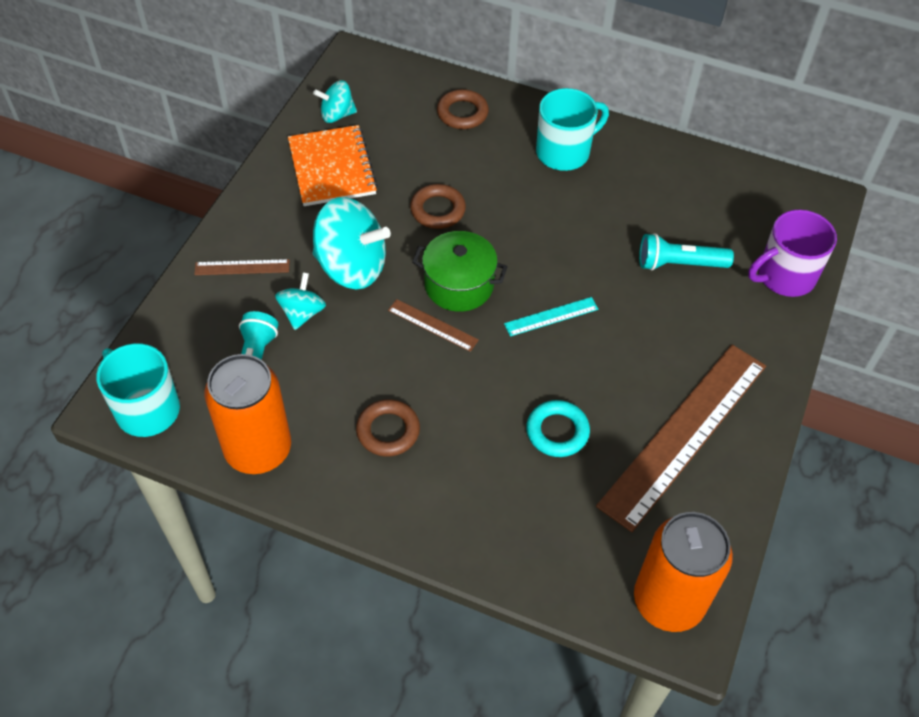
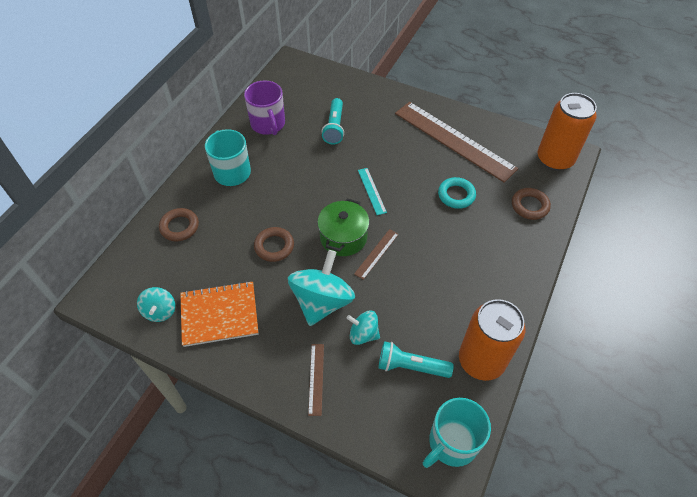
camera: 85 degrees left, 0 degrees up
(388, 431) = (461, 281): brown ring -> brown ring (529, 206)
(784, 276) = (347, 85): purple mug -> purple mug (268, 124)

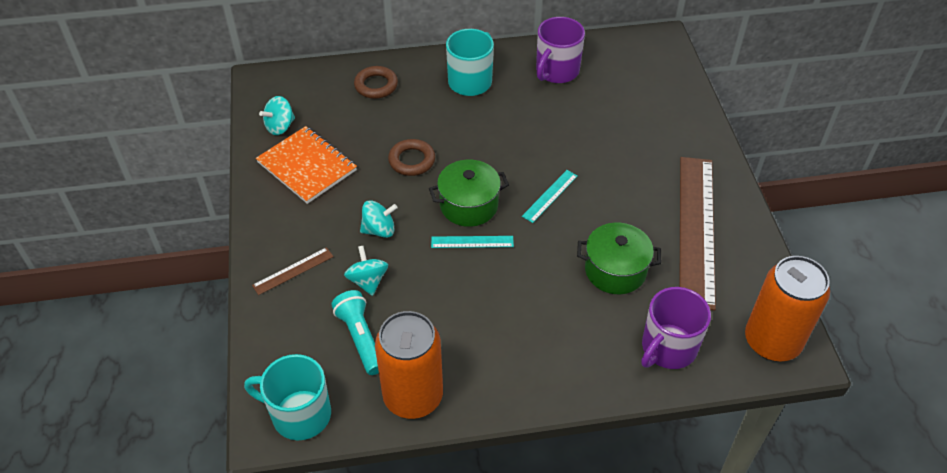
camera: 55 degrees right, 5 degrees down
(322, 301) = (379, 230): turquoise spinning top -> turquoise spinning top, size x0.54
(334, 127) = (606, 121): turquoise flashlight -> none
(376, 253) = (472, 242): brown ruler -> turquoise ruler
(456, 195) = (615, 270): turquoise ring -> green pot
(529, 206) = (668, 348): brown ring -> purple mug

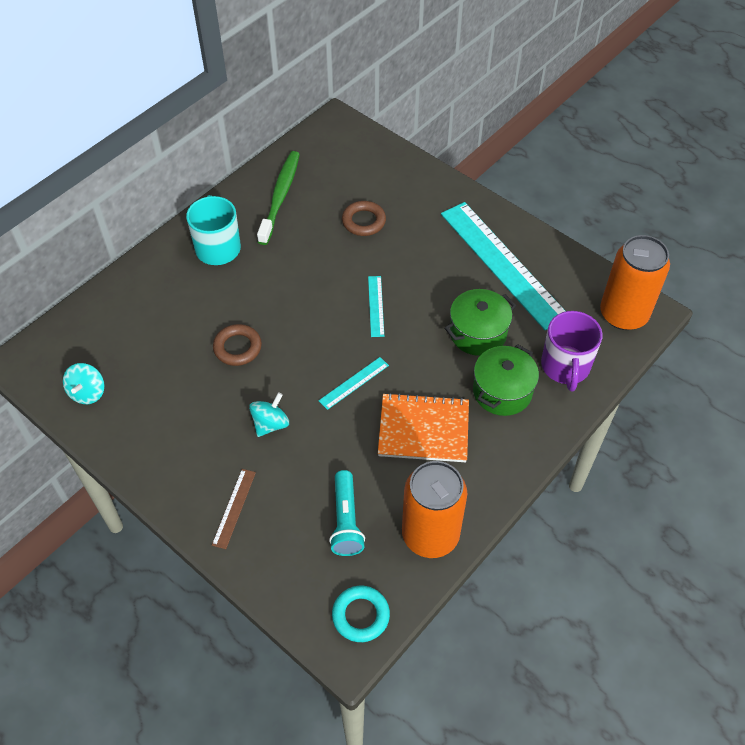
camera: 40 degrees left, 5 degrees up
(299, 414) = (360, 615): turquoise mug -> turquoise ring
(307, 166) = (151, 412): orange notebook -> orange notebook (423, 429)
(360, 338) = (346, 521): turquoise flashlight -> turquoise flashlight turned 120 degrees counterclockwise
(368, 281) = (304, 472): turquoise spinning top -> none
(376, 85) = (138, 301): brown ring -> brown ring (363, 221)
(469, 205) = (321, 355): green pot -> green pot (502, 391)
(556, 71) = (280, 197): purple mug -> green toothbrush
(696, 229) = (502, 264): brown ruler -> turquoise ruler

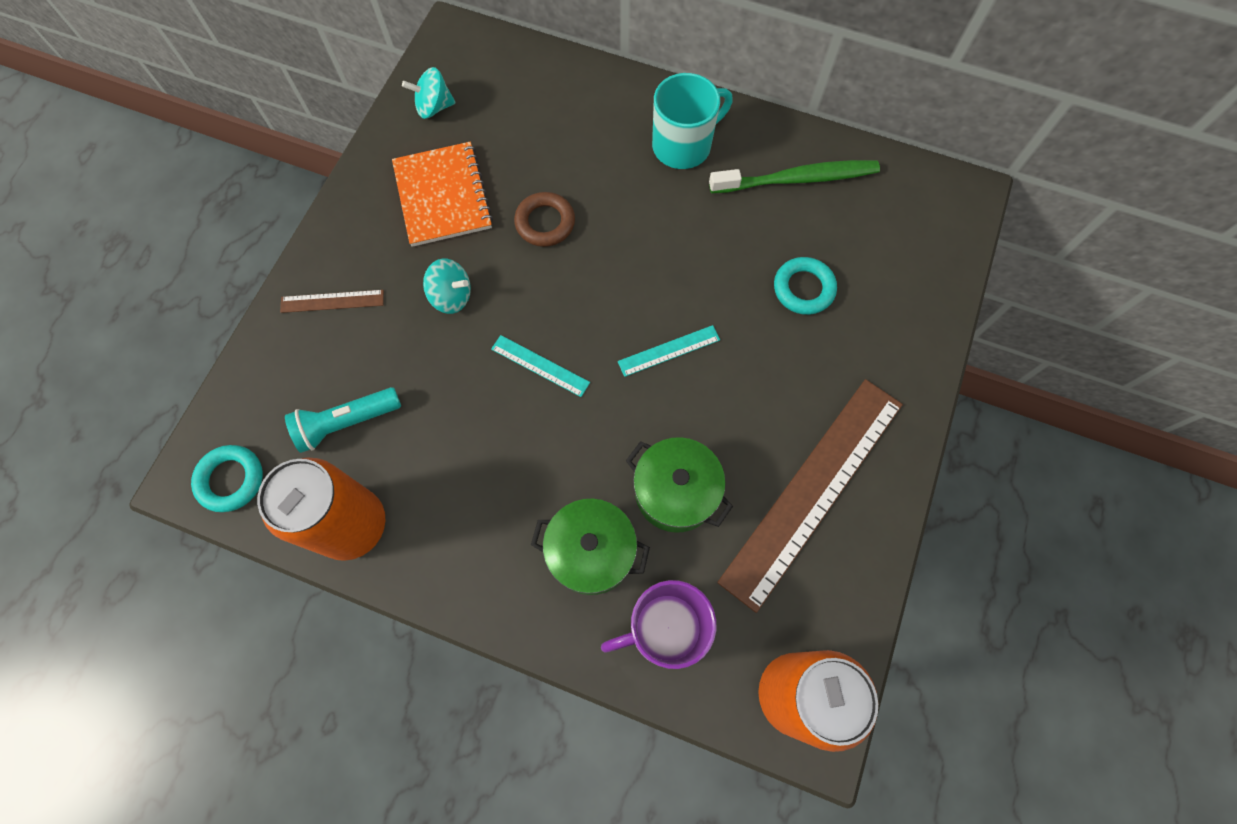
camera: 70 degrees right, 15 degrees up
(363, 221) = (803, 288): brown ring -> turquoise ring
(423, 429) = (498, 470): orange notebook -> orange notebook (442, 196)
(502, 264) = (812, 490): turquoise ruler -> brown ruler

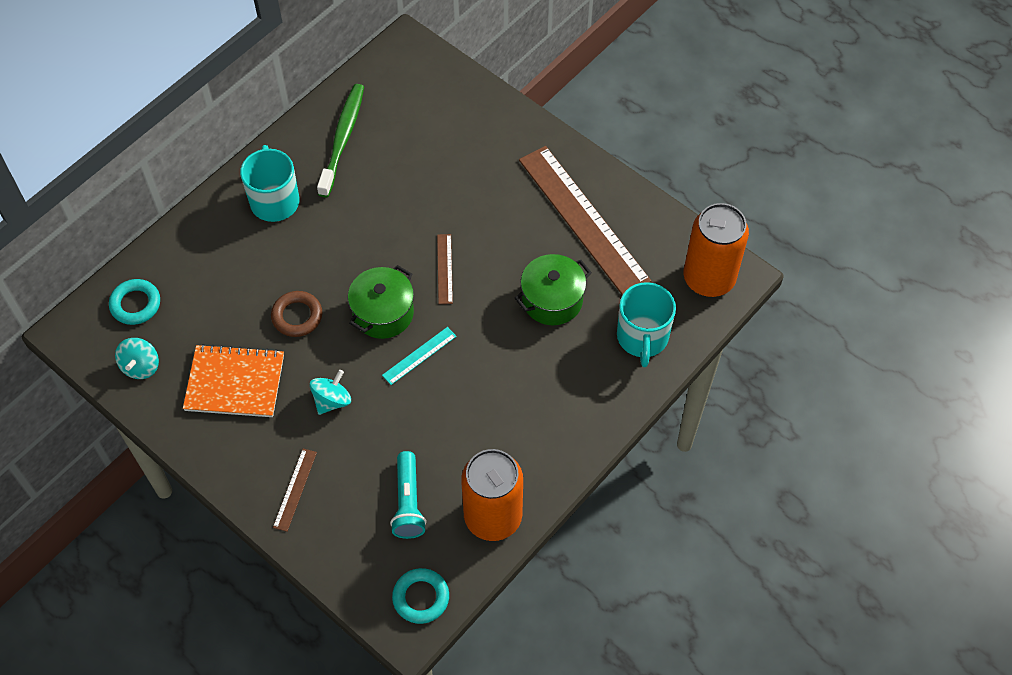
camera: 70 degrees left, 10 degrees down
(591, 552) = (574, 365): green pot -> green pot (383, 313)
(665, 629) = (642, 337): purple mug -> turquoise mug
(669, 350) = (444, 269): turquoise ruler -> brown ruler
(803, 288) = (434, 169): turquoise ring -> turquoise ring (135, 304)

